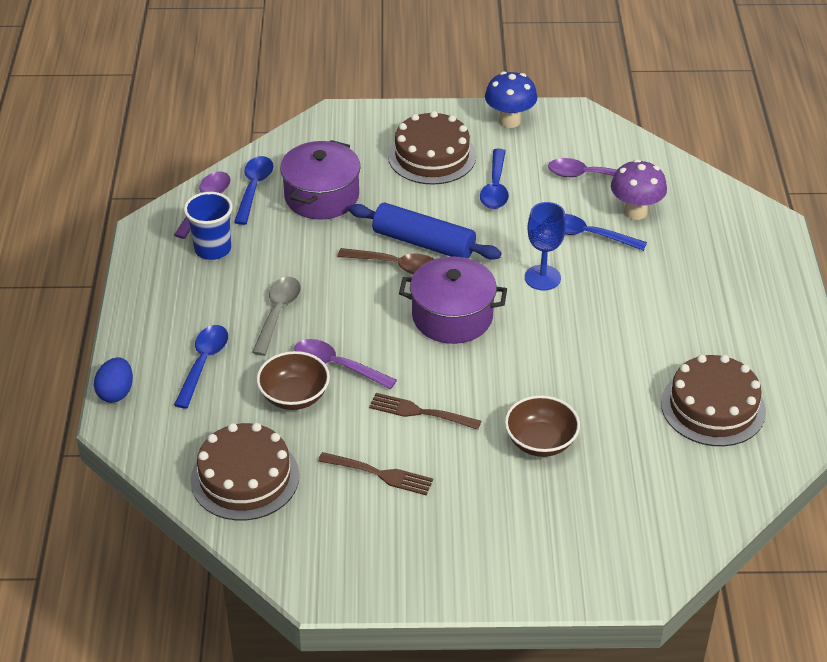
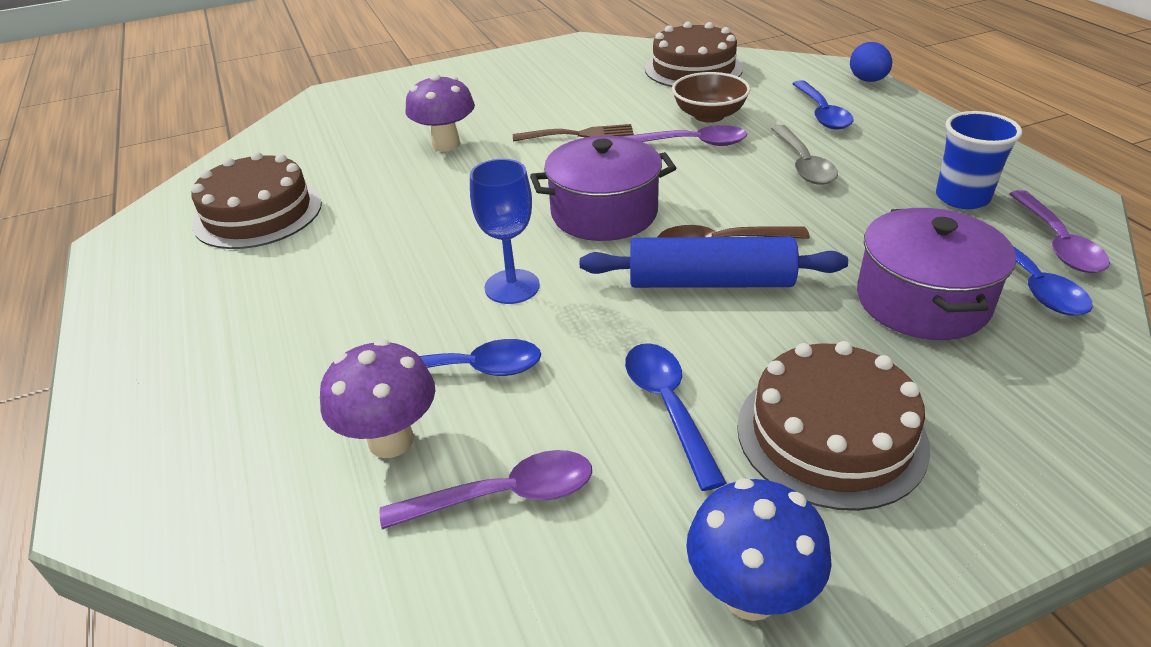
camera: 160 degrees right, 5 degrees down
(380, 474) = (583, 94): brown fork -> none
(540, 442) = (446, 145): brown bowl -> purple mushroom

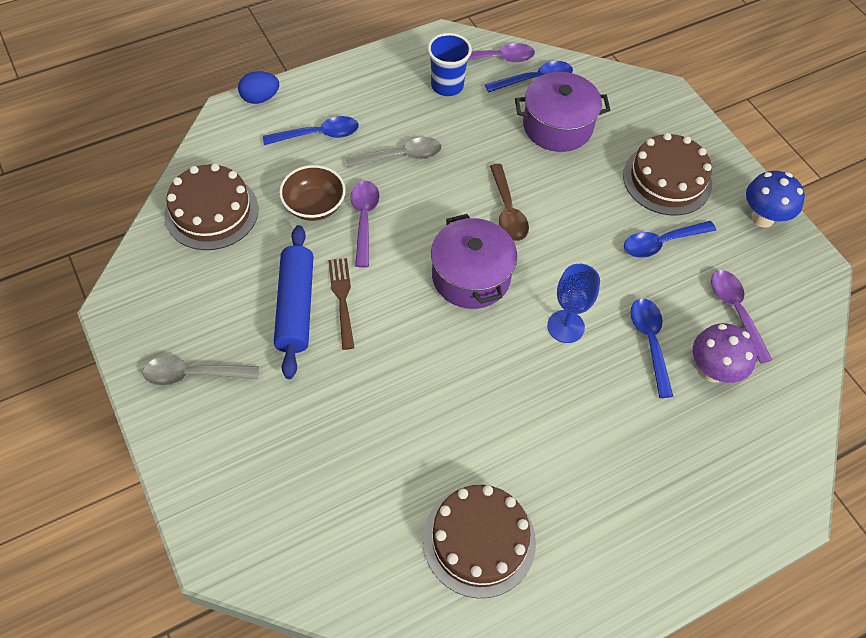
camera: 100 degrees left, 20 degrees up
(446, 145) = (354, 404): purple mushroom -> none
(504, 74) = (193, 374): none -> grey spoon
(710, 282) = (549, 219): blue rolling pin -> blue rolling pin (295, 307)

